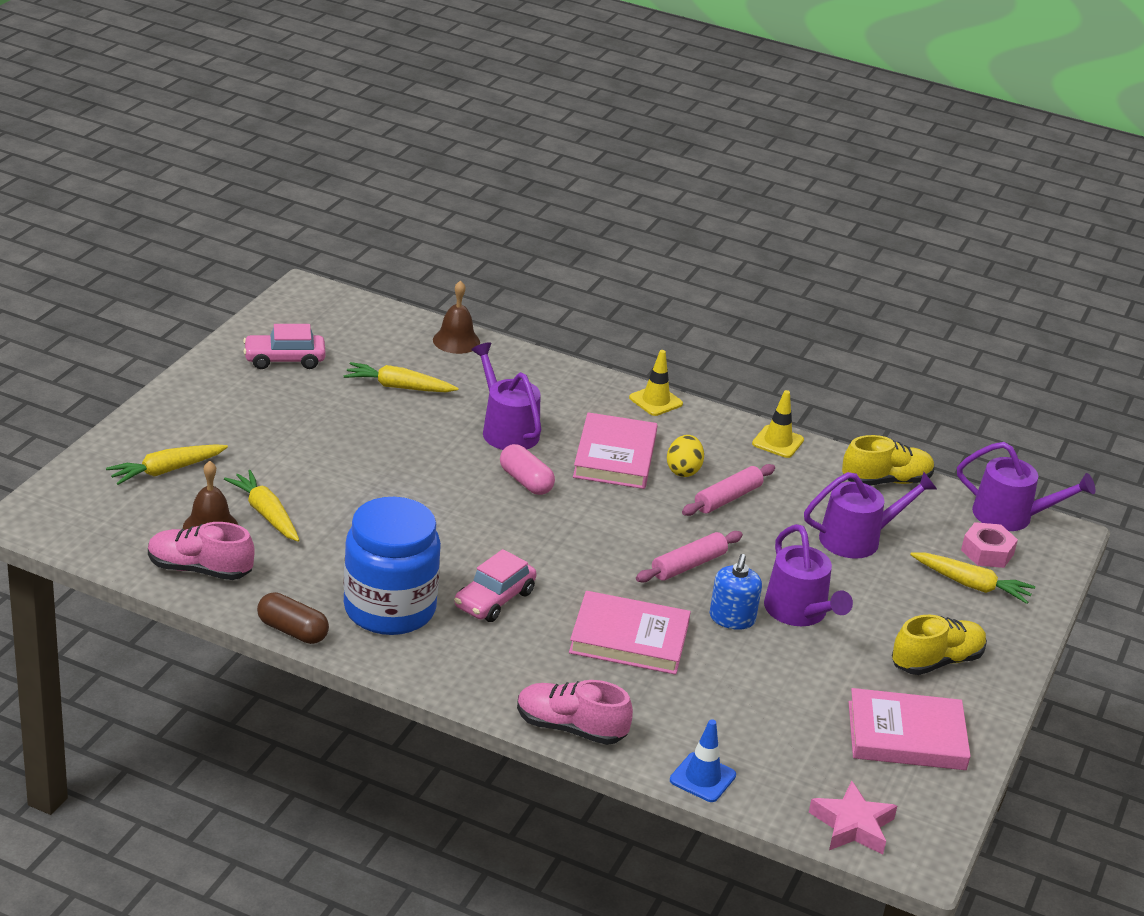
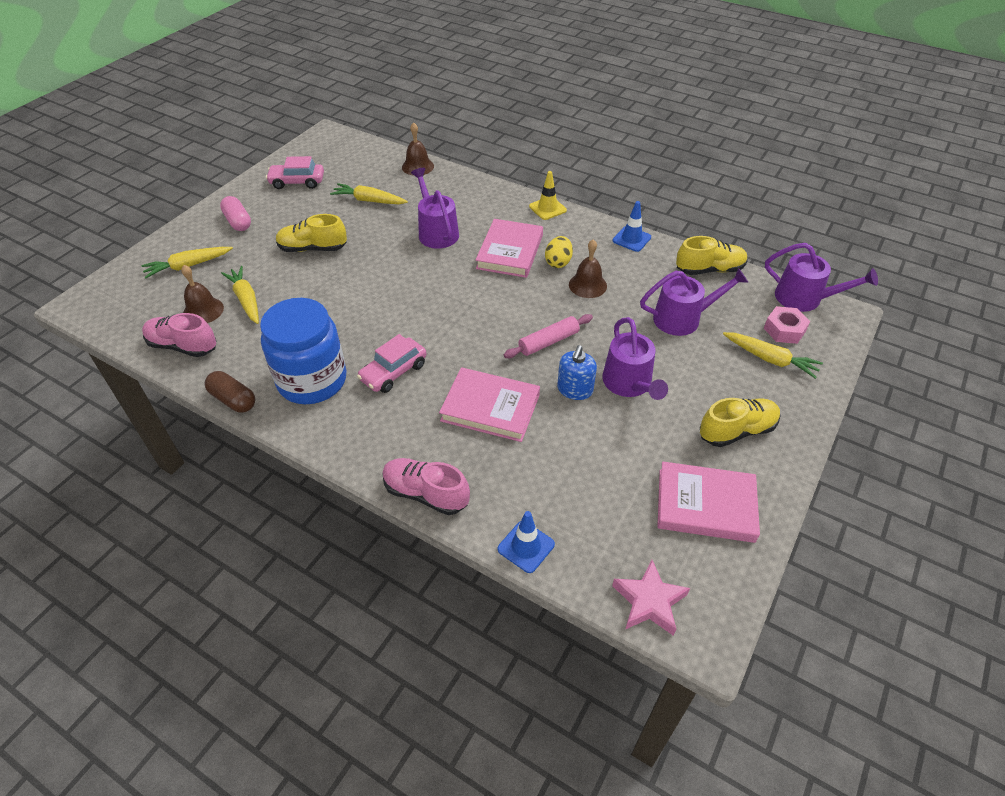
camera: 10 degrees right, 15 degrees up
(337, 450) = (313, 248): none -> yellow shoe
(525, 481) = (440, 272): pink capsule -> pink capsule (238, 222)
(728, 498) = (587, 285): pink rolling pin -> brown bell
(778, 442) = (631, 239): yellow traffic cone -> blue traffic cone

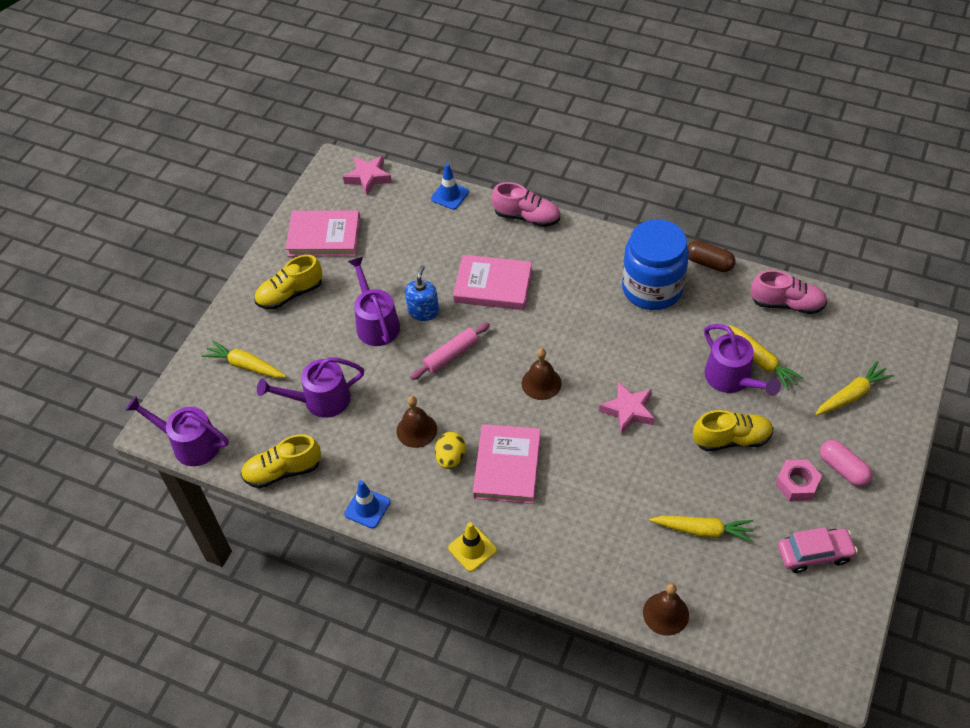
camera: 175 degrees right, 5 degrees up
(203, 310) = (795, 343): brown bell -> brown bell (541, 383)
(390, 277) = (628, 411): none -> pink star
(393, 372) = (584, 306): pink car -> none
(436, 232) = (600, 486): purple watering can -> purple watering can (732, 379)
(784, 330) = (222, 401): pink nut -> pink nut (797, 484)

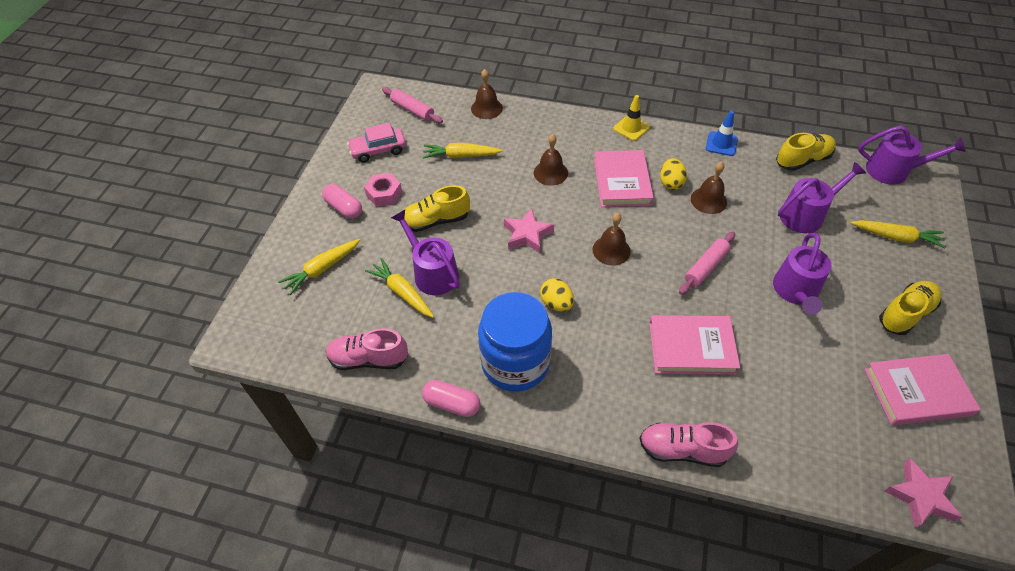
camera: 170 degrees right, 0 degrees up
(376, 323) = (795, 291): purple watering can -> purple watering can turned 45 degrees clockwise
(423, 311) = (753, 309): blue soap dispenser -> none
(449, 195) = (795, 476): blue traffic cone -> none
(590, 490) = (550, 172): none -> brown bell
(607, 335) = (556, 303): none -> yellow egg
(709, 263) = (452, 403): brown capsule -> pink capsule
(774, 624) = (412, 110): none -> pink rolling pin

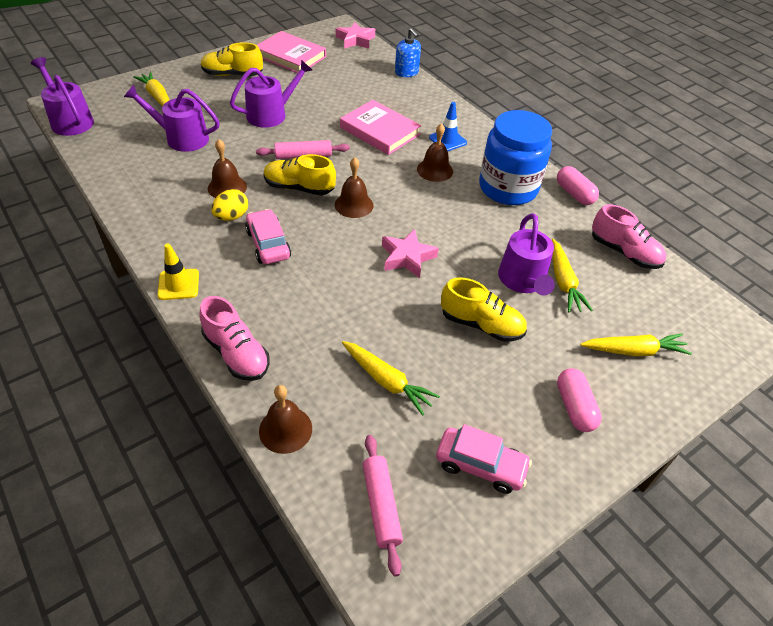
camera: 145 degrees left, 5 degrees down
(384, 193) = (515, 394): pink nut -> none
(550, 172) = (318, 296): brown bell -> brown bell (435, 170)
(556, 303) = (440, 200): yellow egg -> none
(622, 182) = (268, 244): pink book -> pink car
(682, 450) = (448, 105): pink shoe -> pink shoe (236, 353)
(721, 144) = (135, 216): blue traffic cone -> blue traffic cone (447, 140)
(788, 477) = (406, 72): none -> blue soap dispenser
(802, 160) = (107, 164): yellow shoe -> yellow shoe (299, 188)

